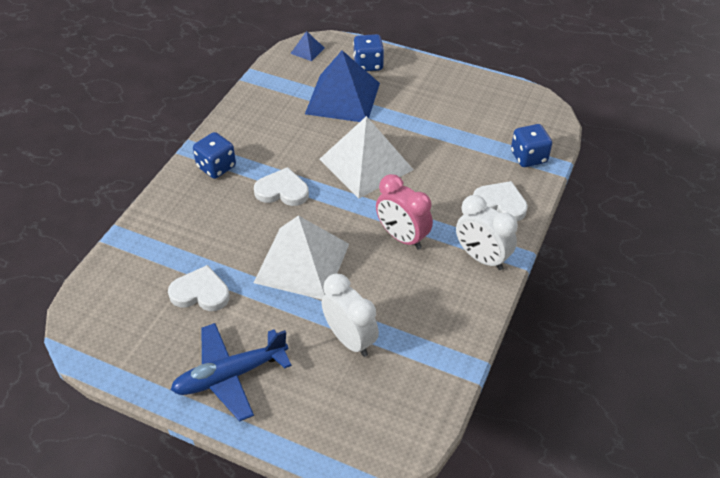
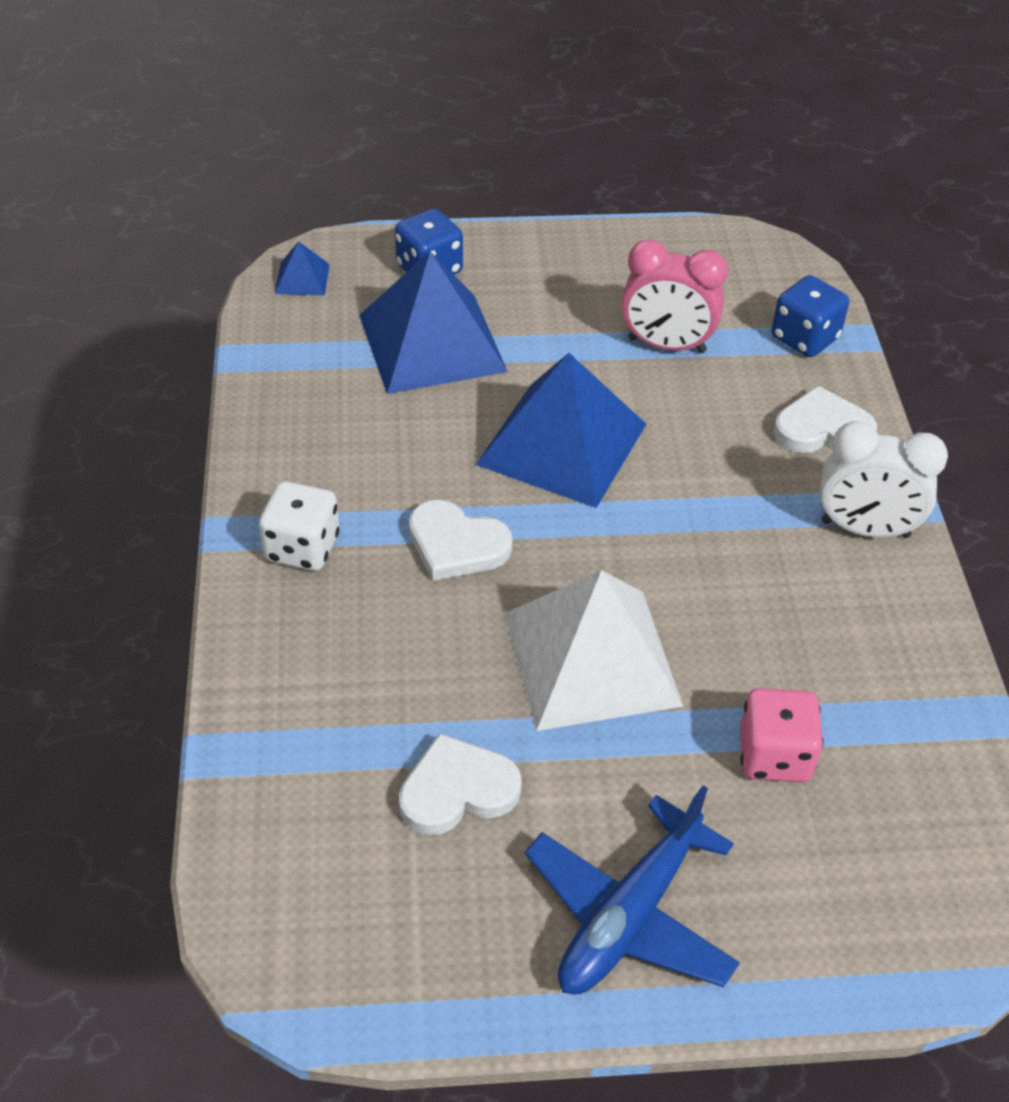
camera: 30 degrees left, 0 degrees up
(216, 167) = (302, 548): blue dice -> white dice
(282, 191) = (456, 545): white heart -> white heart turned 135 degrees counterclockwise
(350, 339) = (774, 756): white clock -> pink dice
(366, 164) = (562, 444): white pyramid -> blue pyramid
(402, 237) = (719, 545): pink clock -> pink clock (666, 345)

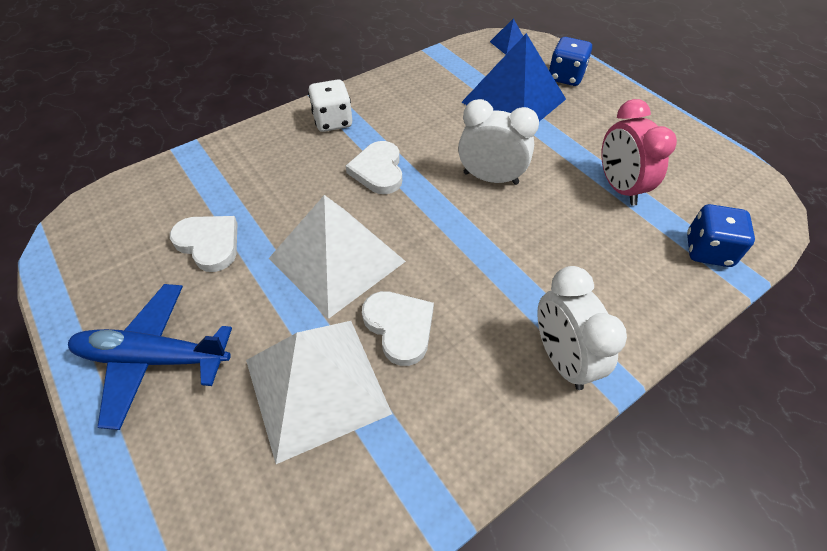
camera: 60 degrees right, 5 degrees up
(562, 444) = (490, 178): blue pyramid -> white clock
(774, 756) = (316, 385): pink dice -> white pyramid
(822, 429) = (633, 295): white heart -> white heart (399, 327)

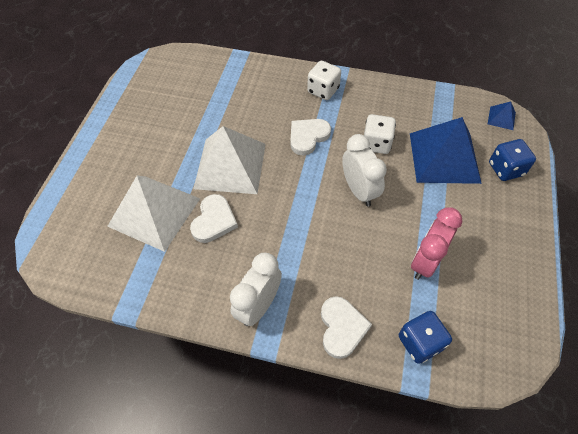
camera: 50 degrees right, 5 degrees up
(153, 358) = (119, 145): blue plane -> none
(209, 243) = (192, 111): white heart -> white heart (342, 328)
(447, 130) = (376, 144): none -> white dice

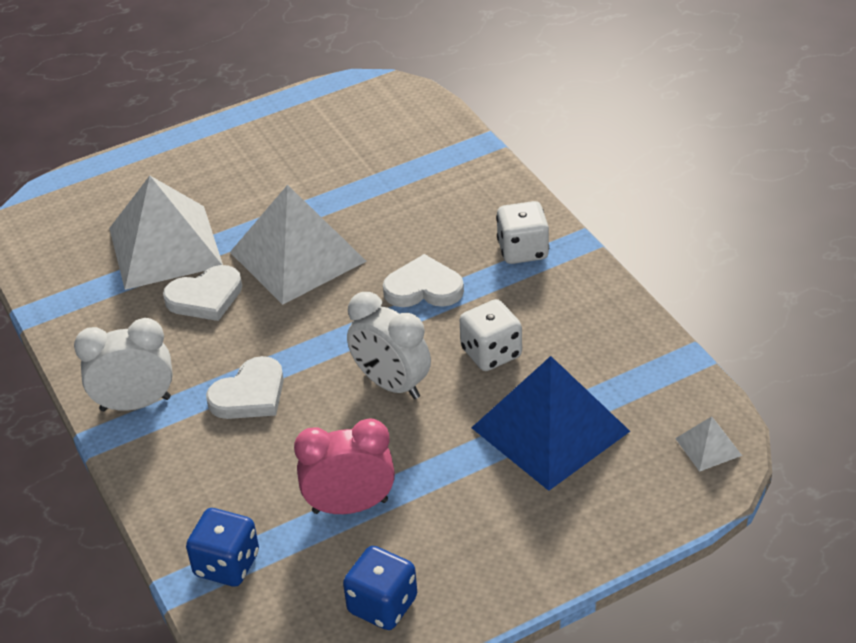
camera: 50 degrees right, 15 degrees down
(342, 328) = (177, 487): white heart -> white heart (249, 394)
(359, 191) = (391, 384): white clock -> white clock turned 105 degrees clockwise
(501, 118) = (708, 446): blue pyramid -> white pyramid
(505, 169) = (607, 502): blue dice -> blue dice (382, 605)

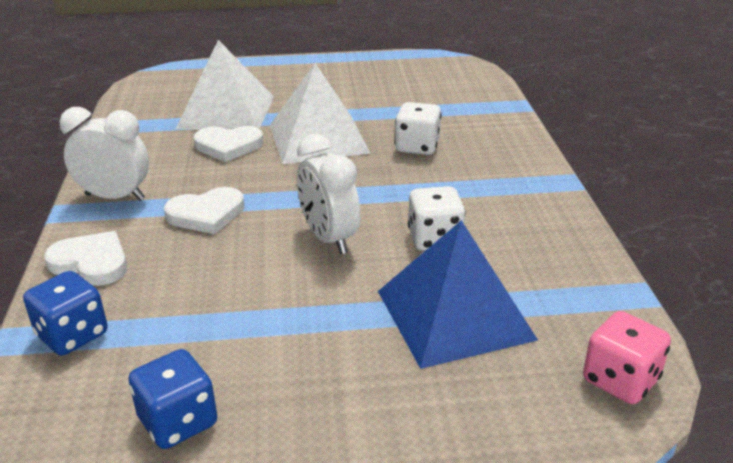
camera: 20 degrees right, 10 degrees down
(350, 506) = (219, 322): pink clock -> none
(423, 288) = (405, 180): white heart -> white heart (91, 263)
(523, 250) = (509, 176): white dice -> white dice (417, 147)
(708, 446) = (620, 380): white pyramid -> pink dice

